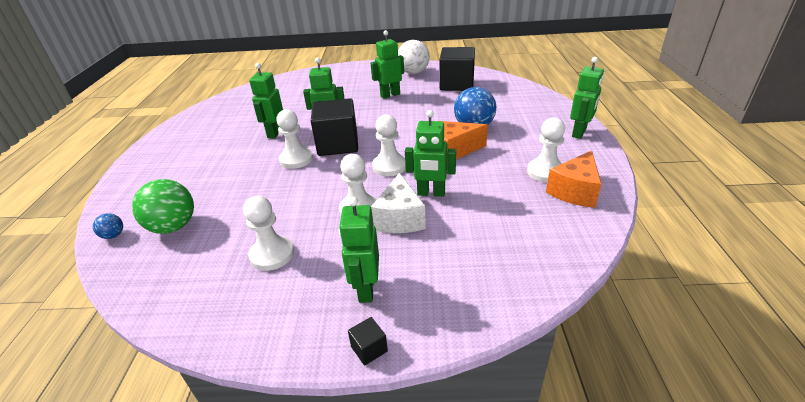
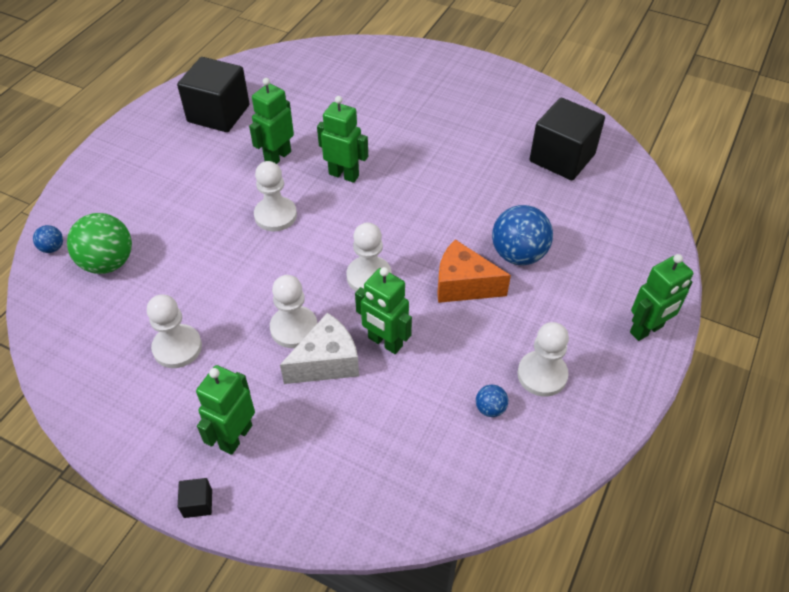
camera: 25 degrees right, 15 degrees up
(338, 144) = (335, 211): black cube -> black cube (218, 113)
(390, 95) = (457, 143): green robot -> none
(400, 218) = (326, 362): white cheese -> white cheese turned 150 degrees counterclockwise
(413, 72) = (521, 107): white ball -> none
(532, 199) = (490, 408): none -> blue ball
(574, 191) = (549, 422): orange cheese -> none

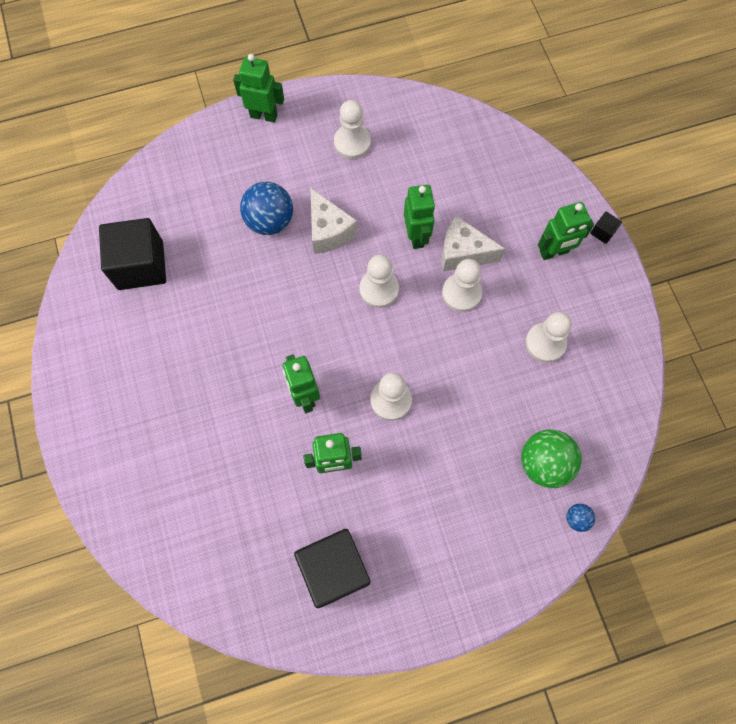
camera: 135 degrees left, 20 degrees up
(463, 285) = (328, 231): orange cheese -> white cheese
(490, 408) = (401, 150): blue ball -> none

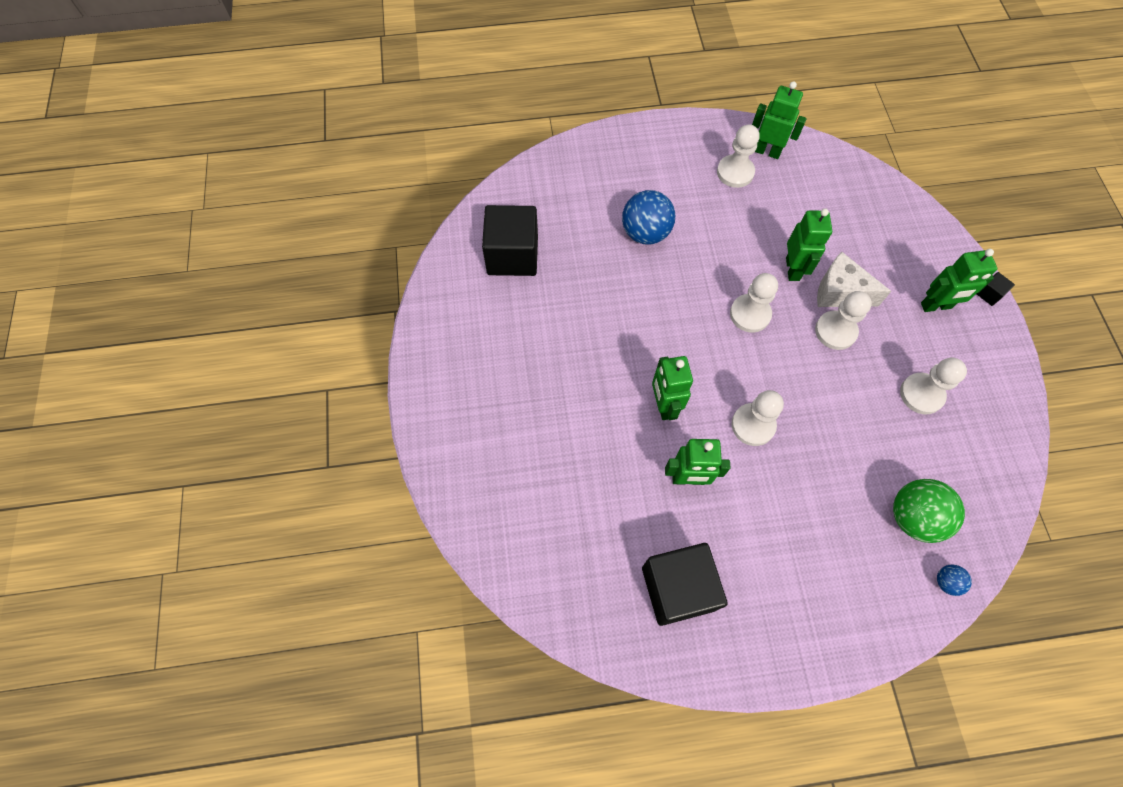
camera: 10 degrees right, 5 degrees down
(264, 115) = (649, 136): green robot -> green robot (767, 151)
(328, 231) = (703, 251): white cheese -> none

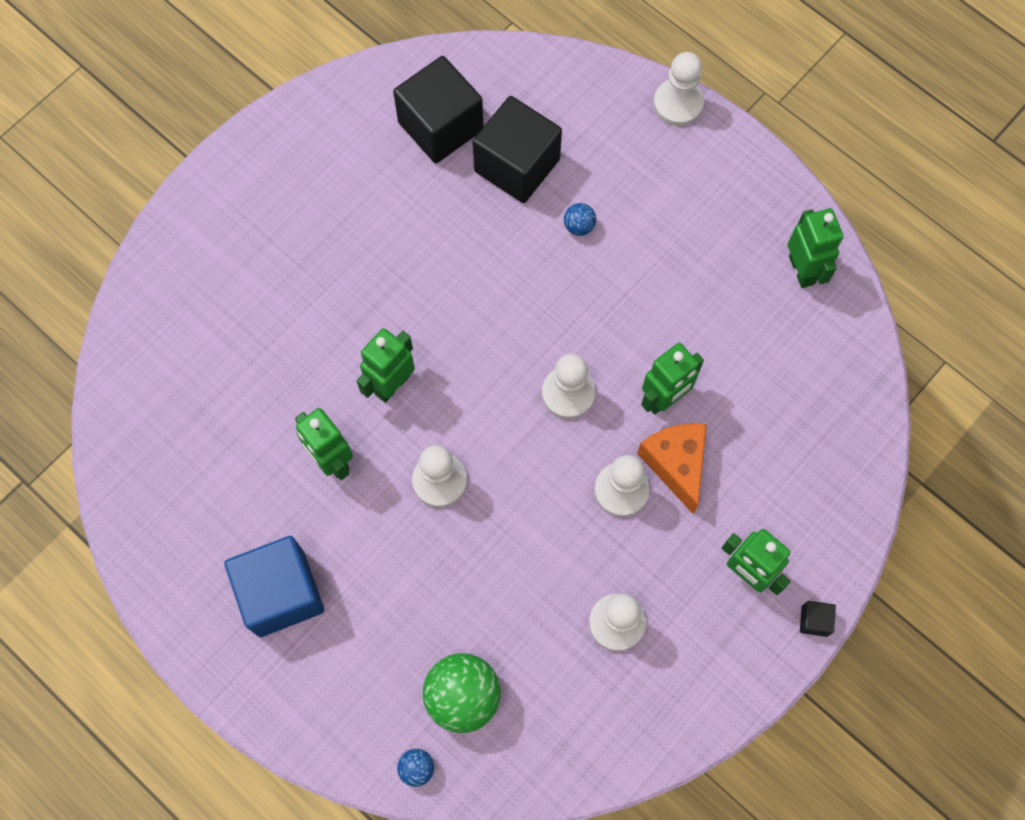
camera: 50 degrees right, 5 degrees up
(645, 233) = (579, 226): blue ball -> blue ball, size x0.47
(677, 588) = (215, 525): black cube -> black cube (517, 165)
(735, 172) = (741, 257): white pawn -> white pawn (678, 104)
(760, 580) = (281, 593): none -> blue cube
(840, 292) = (676, 464): white cheese -> orange cheese

